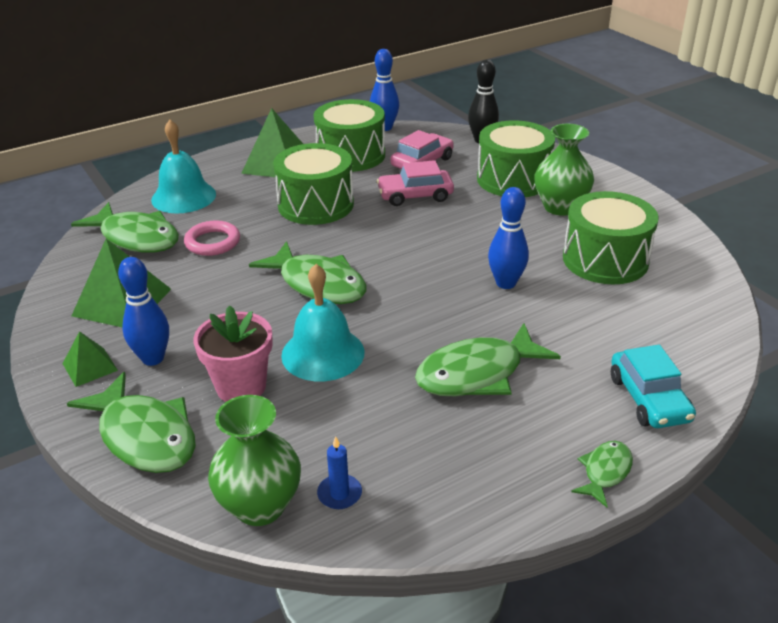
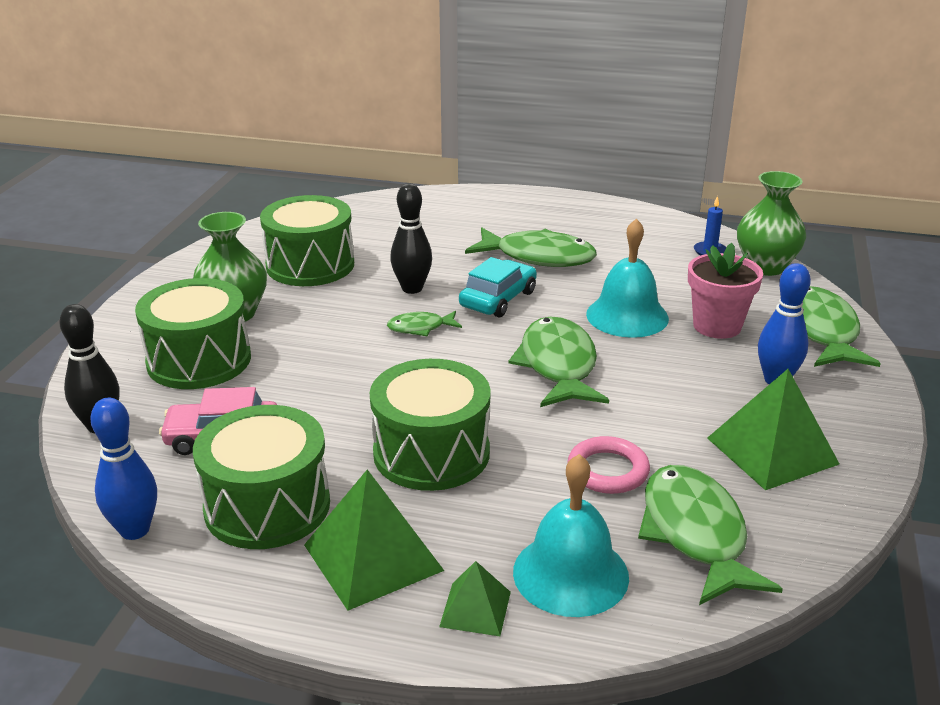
camera: 135 degrees left, 5 degrees down
(90, 367) = (842, 401): green pyramid -> green pyramid (475, 609)
(415, 195) = (318, 400): pink car -> none
(506, 283) = (412, 288): blue bowling pin -> black bowling pin
(605, 472) = (549, 199): green fish -> green fish (420, 328)
(649, 399) = (465, 205): turquoise car -> turquoise car (498, 299)

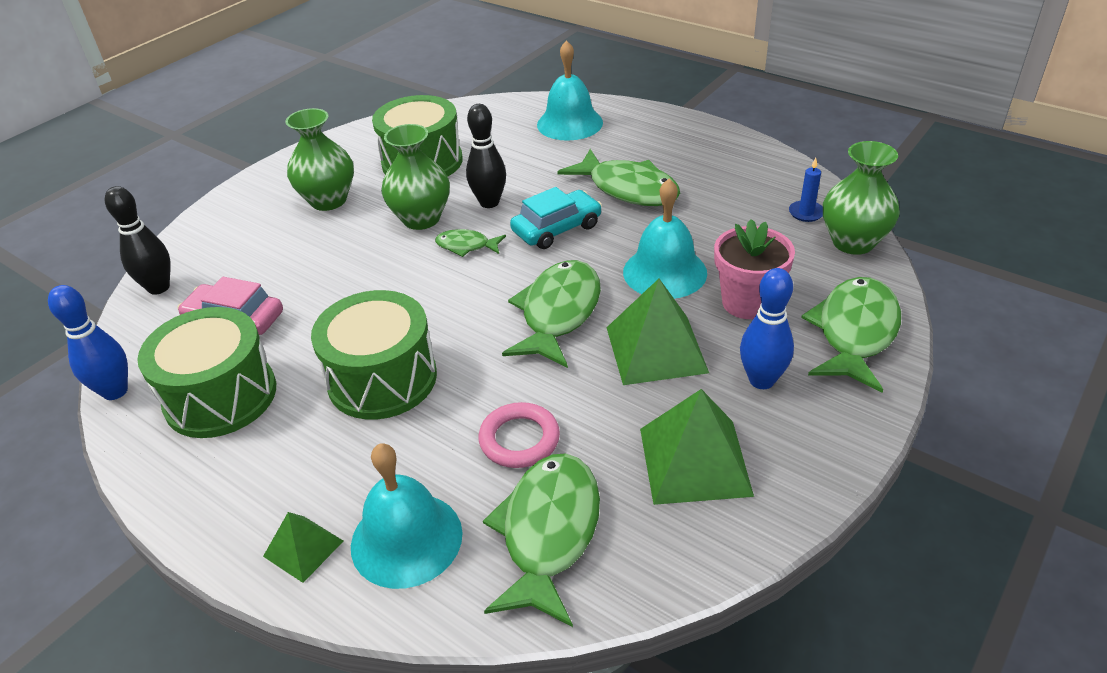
camera: 25 degrees right, 10 degrees up
(199, 360) = (270, 241): green drum -> none
(352, 313) = (421, 219): none -> green vase
(373, 557) = (262, 470): green pyramid -> green pyramid (656, 349)
(436, 212) = (570, 123): none -> turquoise bell

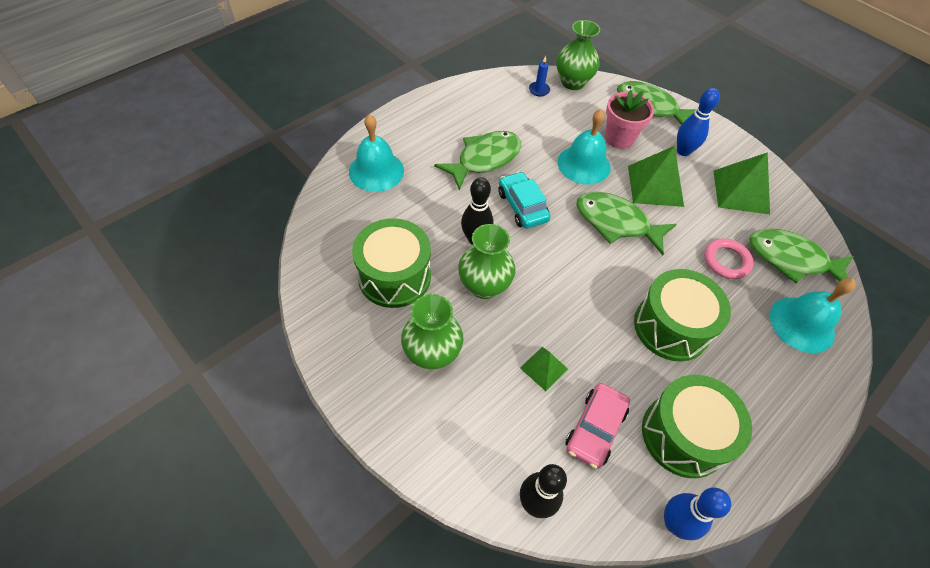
camera: 85 degrees left, 15 degrees up
(303, 548) = (814, 378): green pyramid -> green pyramid (543, 368)
(466, 246) = (529, 261): green fish -> none

